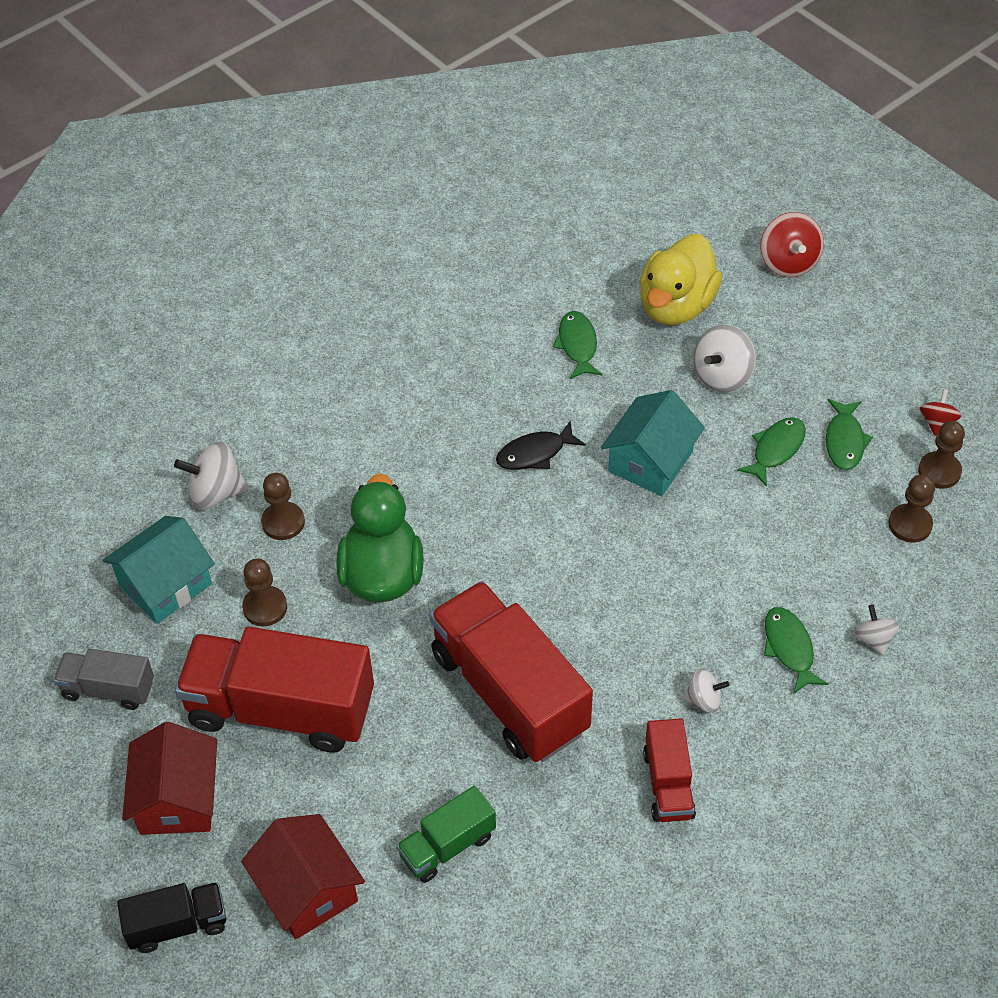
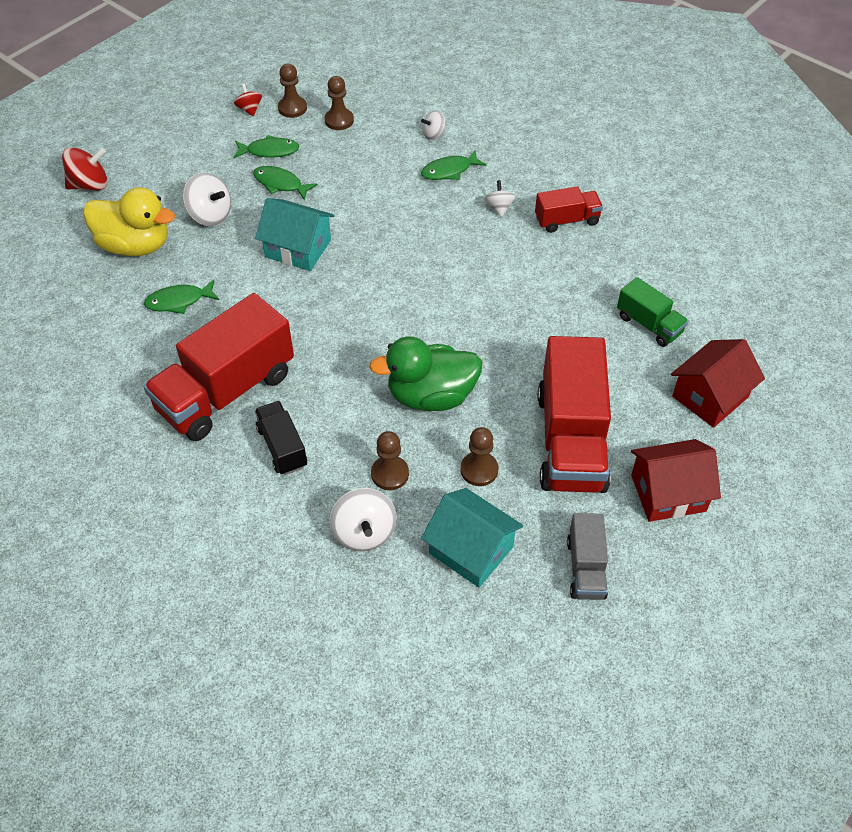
camera: 100 degrees left, 0 degrees up
(177, 925) = (766, 469): black truck -> black truck (282, 447)
(509, 692) = (519, 306): red truck -> red truck (226, 391)
(535, 453) = (297, 316): black fish -> none
(937, 422) = (249, 109): red spinning top -> red spinning top turned 60 degrees clockwise

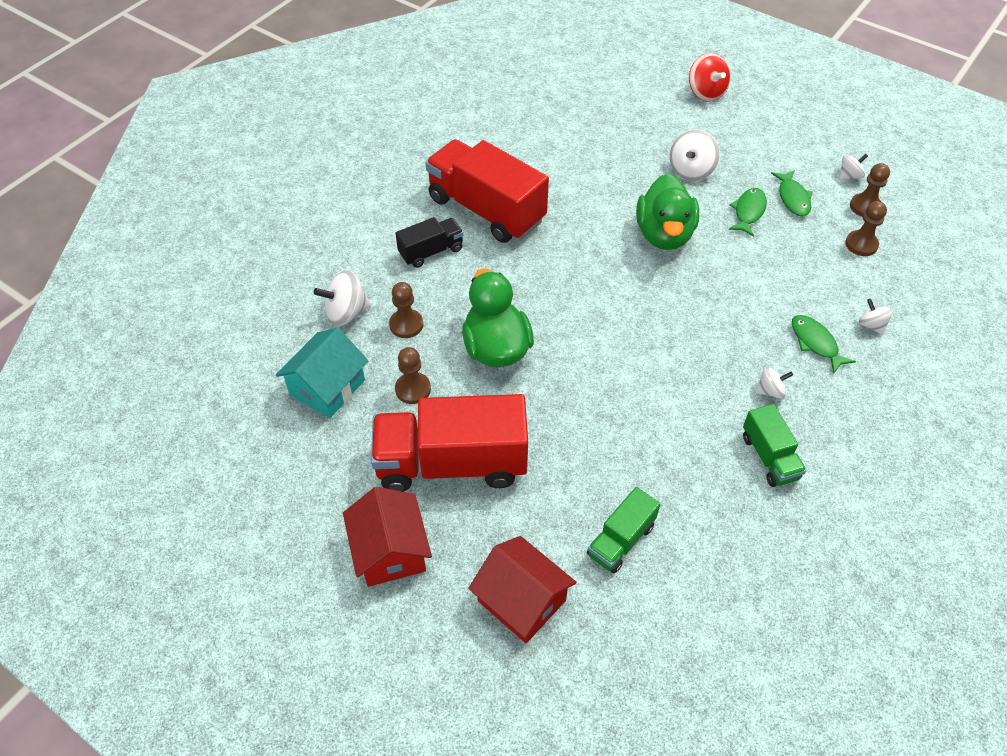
camera: 85 degrees right, 0 degrees up
(135, 245) = (640, 131): yellow duck -> none
(179, 301) = (581, 167): green fish -> none
(249, 109) = (849, 176): red spinning top -> white spinning top
(298, 248) = (664, 234): turquoise house -> green duck
(566, 220) = (769, 457): red truck -> green truck
(585, 568) = (305, 476): grey truck -> none

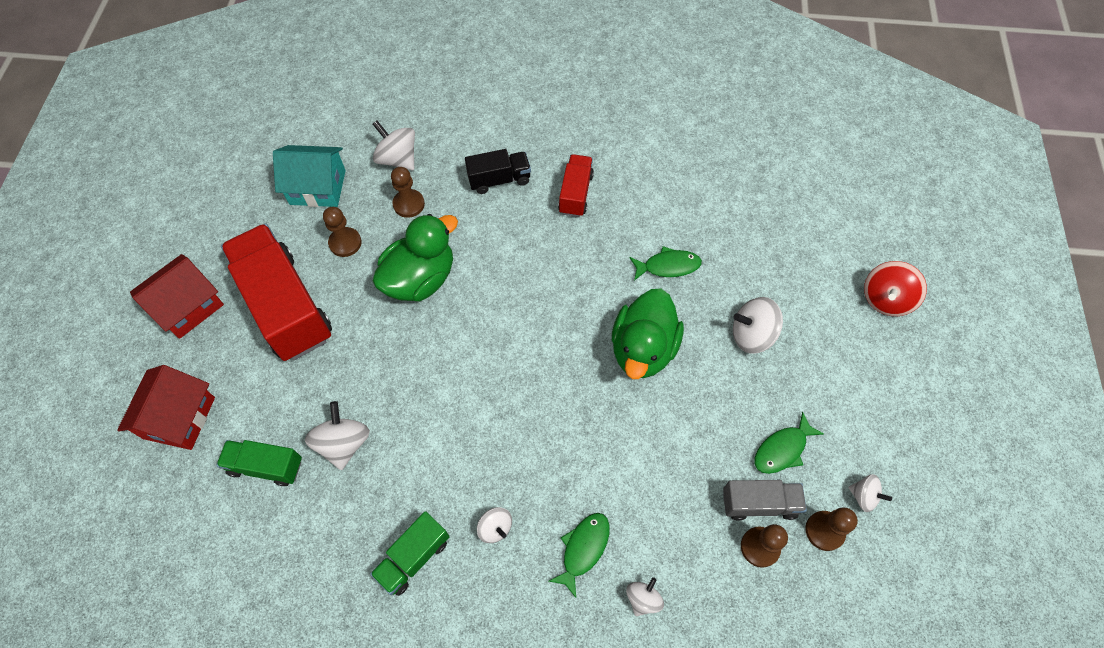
camera: 60 degrees right, 10 degrees up
(431, 252) = (499, 180): black truck -> black truck turned 45 degrees counterclockwise
(486, 210) = (575, 194): red truck -> red truck, size x0.50
(632, 469) = (343, 443): none -> white spinning top
(664, 234) = (643, 349): green duck -> green duck turned 45 degrees counterclockwise
(748, 212) = (730, 413): green fish -> green fish (668, 266)
(828, 229) = (759, 503): none -> grey truck

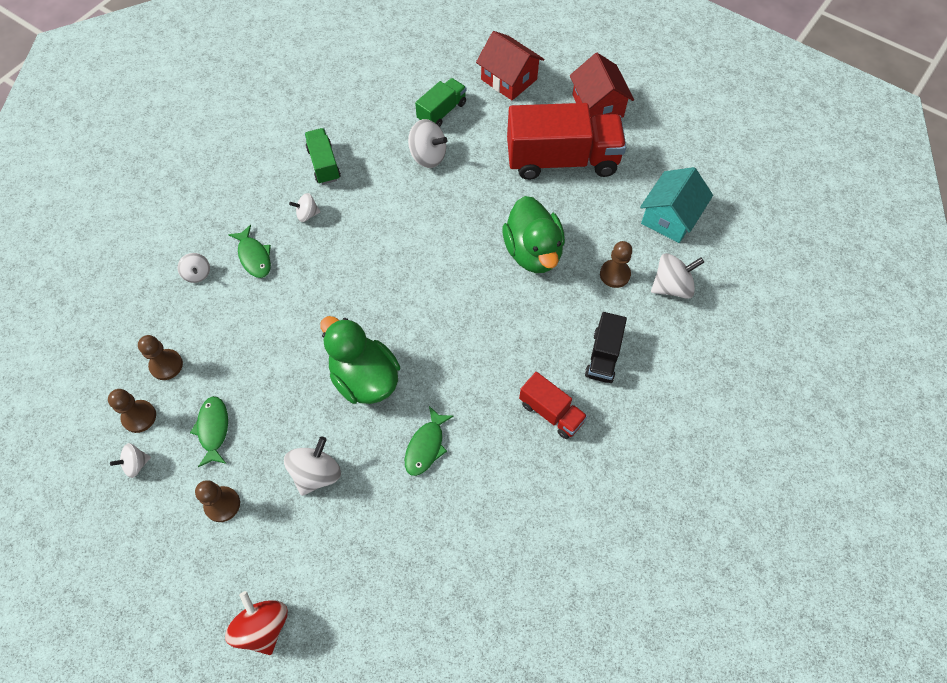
camera: 120 degrees right, 0 degrees up
(345, 243) = (599, 216): brown pawn -> brown pawn (222, 504)
(759, 503) = (192, 385): grey truck -> none

